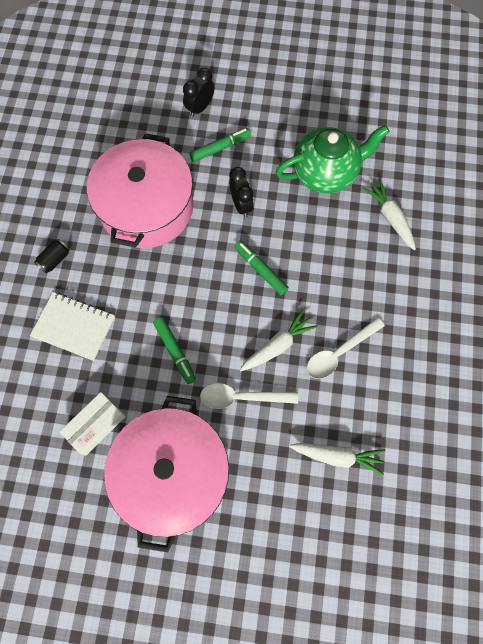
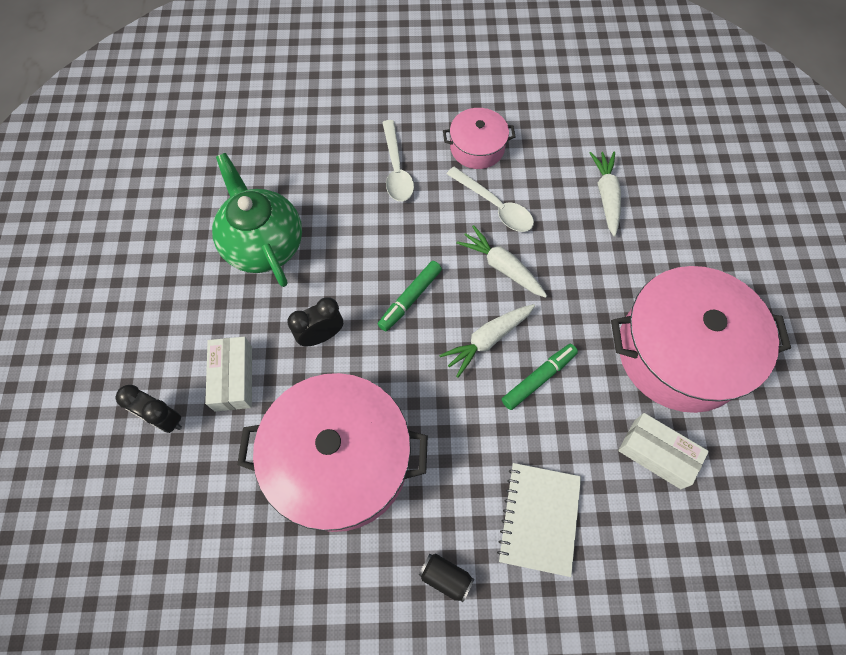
camera: 100 degrees left, 5 degrees down
(220, 148) = (233, 378): green marker -> white box
(242, 397) = (572, 294): white spoon -> white spoon (396, 169)
(390, 217) = (318, 173): white carrot -> white carrot (487, 340)
(405, 350) = (477, 147): none -> pink pot

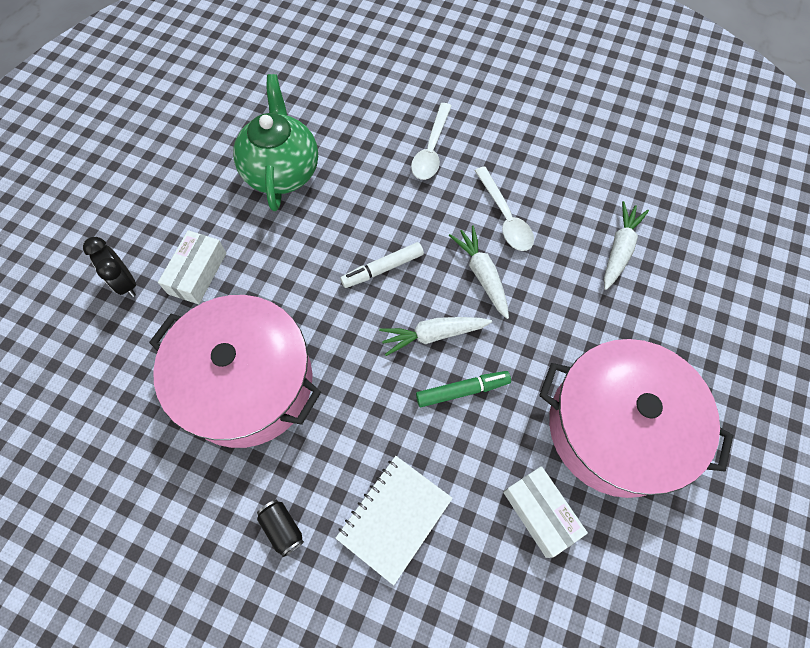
camera: 25 degrees right, 0 degrees up
(321, 336) = (288, 268): black clock -> none
(410, 298) = (383, 269): green marker -> white marker
(477, 147) = (516, 158): pink pot -> none

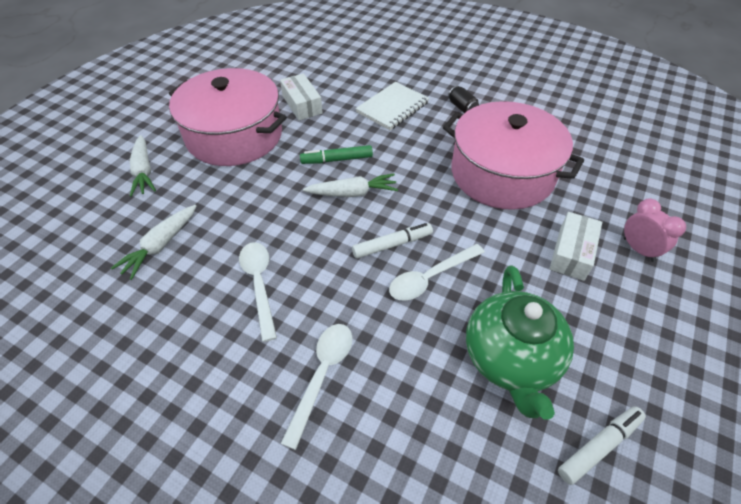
camera: 175 degrees left, 15 degrees down
(126, 283) = (638, 249): black clock -> pink clock
(232, 121) = (598, 446): none -> white marker
(344, 236) = (430, 277): none -> white spoon
(481, 274) = (299, 234): white carrot -> white carrot (144, 172)

